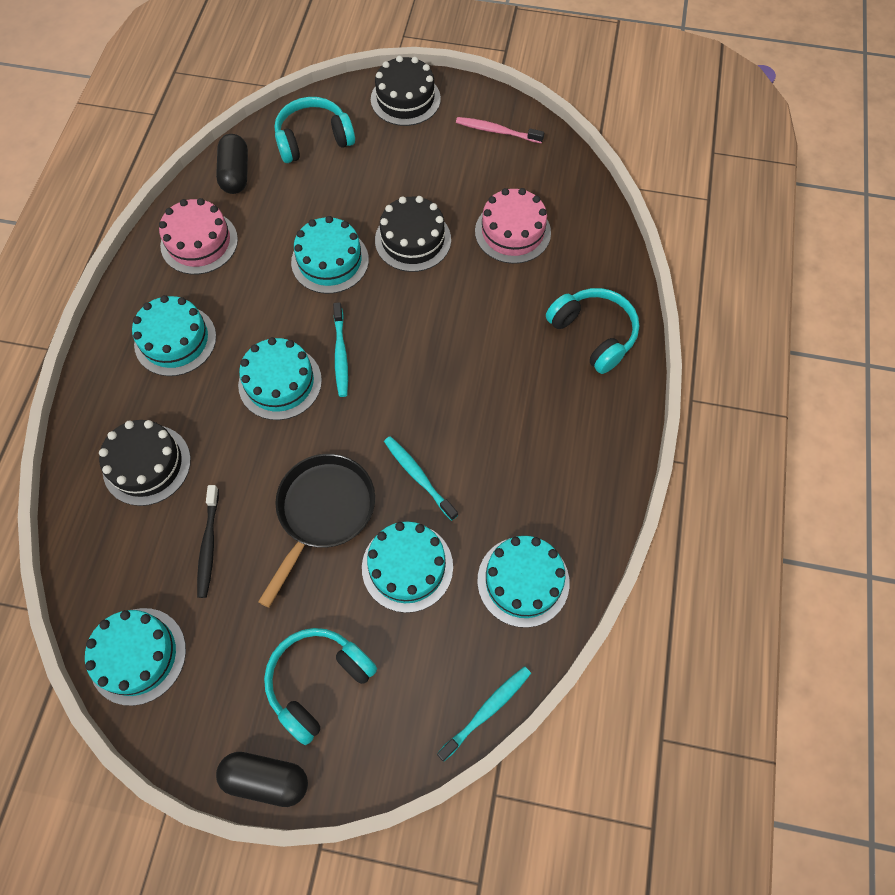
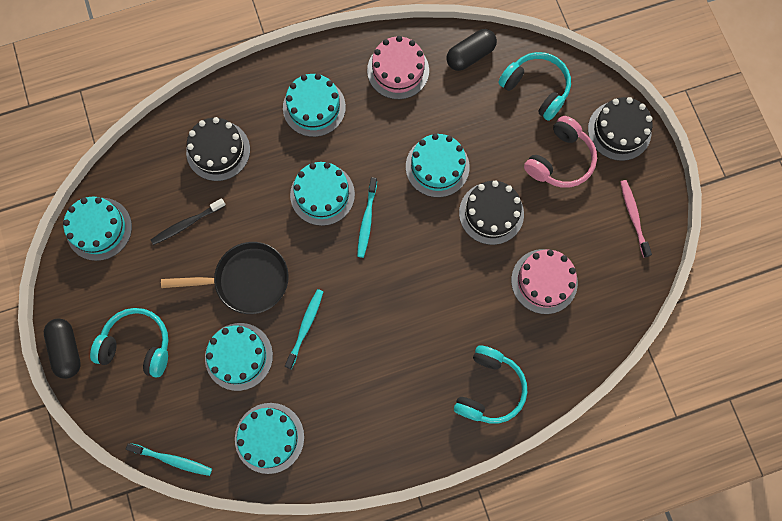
camera: 60 degrees right, 10 degrees up
(340, 354) = (367, 220): turquoise toothbrush -> turquoise toothbrush turned 45 degrees counterclockwise
(400, 157) = (560, 160): none -> pink headphones

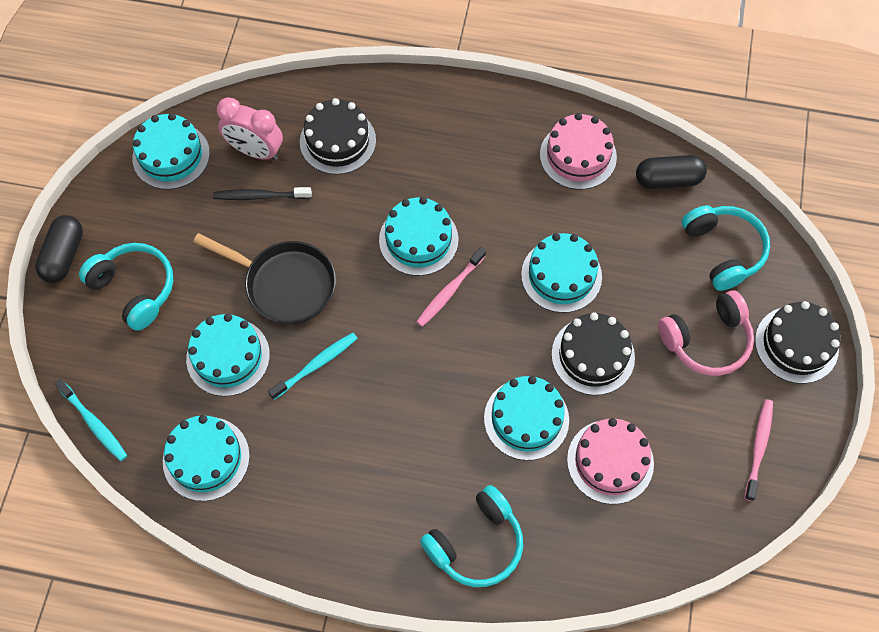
camera: 30 degrees right, 10 degrees down
(161, 191) = (256, 151): none -> pink clock
(314, 107) = (464, 148): turquoise cake -> turquoise cake (526, 419)
(367, 220) = (449, 291): turquoise toothbrush -> pink toothbrush

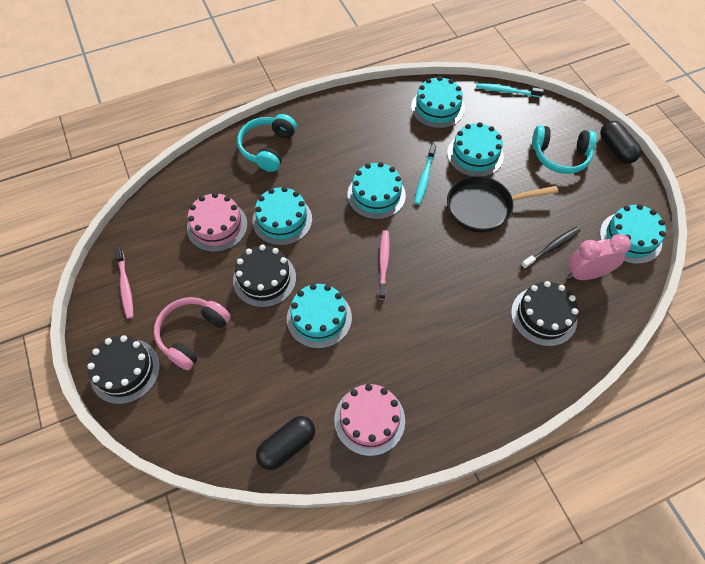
camera: 145 degrees right, 5 degrees down
(418, 239) = (430, 283): turquoise cake -> turquoise cake (376, 195)
(723, 251) = (212, 411): turquoise headphones -> none

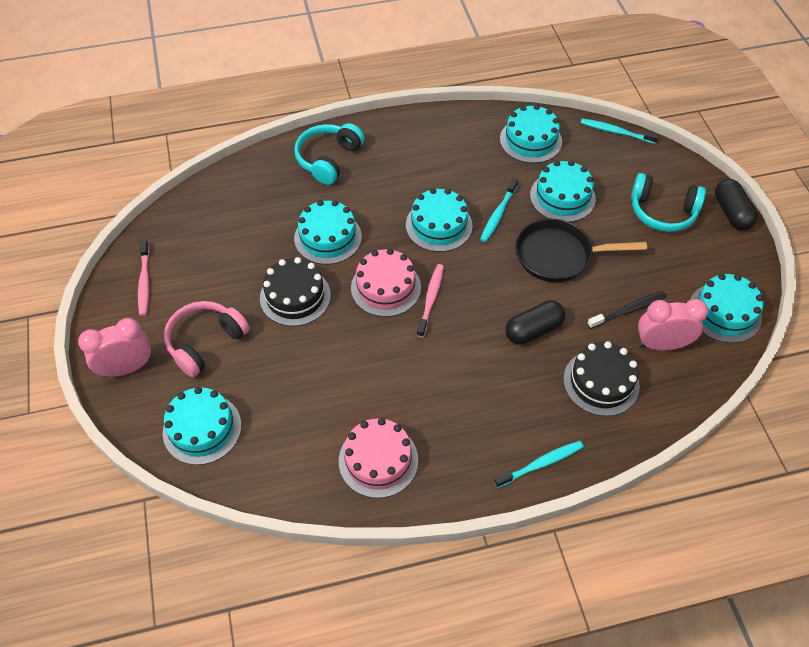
camera: 10 degrees right, 5 degrees down
(125, 371) = (127, 368): black cake -> pink clock
(217, 226) = (255, 234): pink cake -> pink cake (386, 287)
(287, 446) = (282, 472): black capsule -> black capsule (533, 330)
(319, 318) = (346, 346): turquoise cake -> turquoise cake (202, 429)
(510, 399) = (541, 464): none -> turquoise toothbrush

